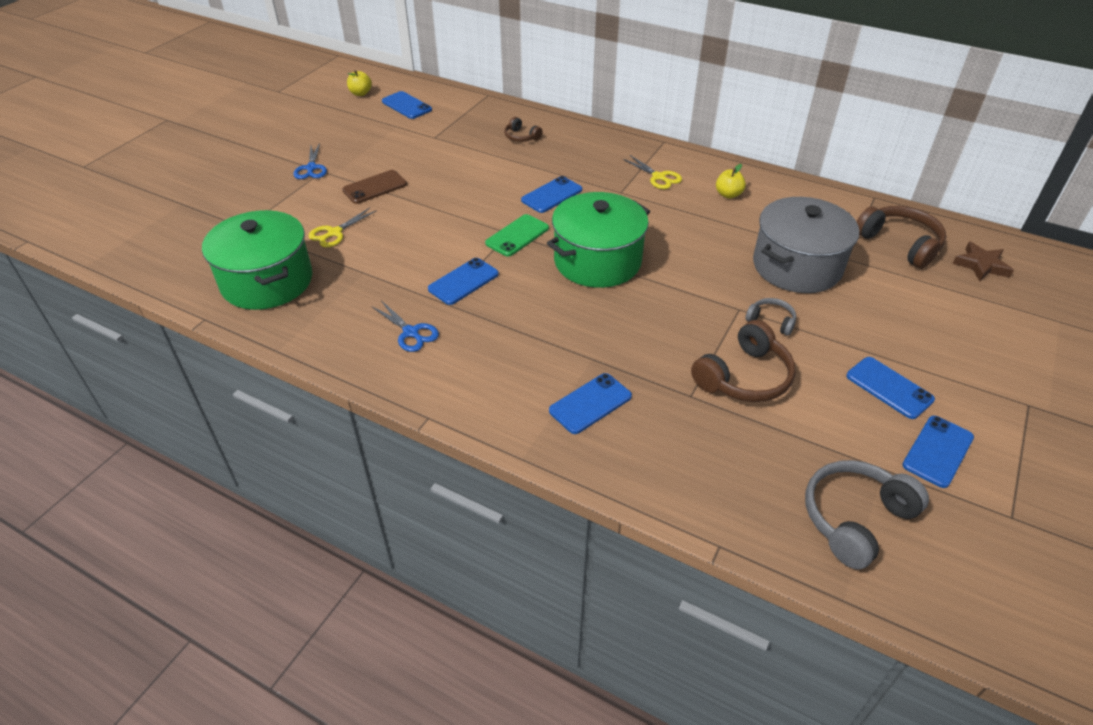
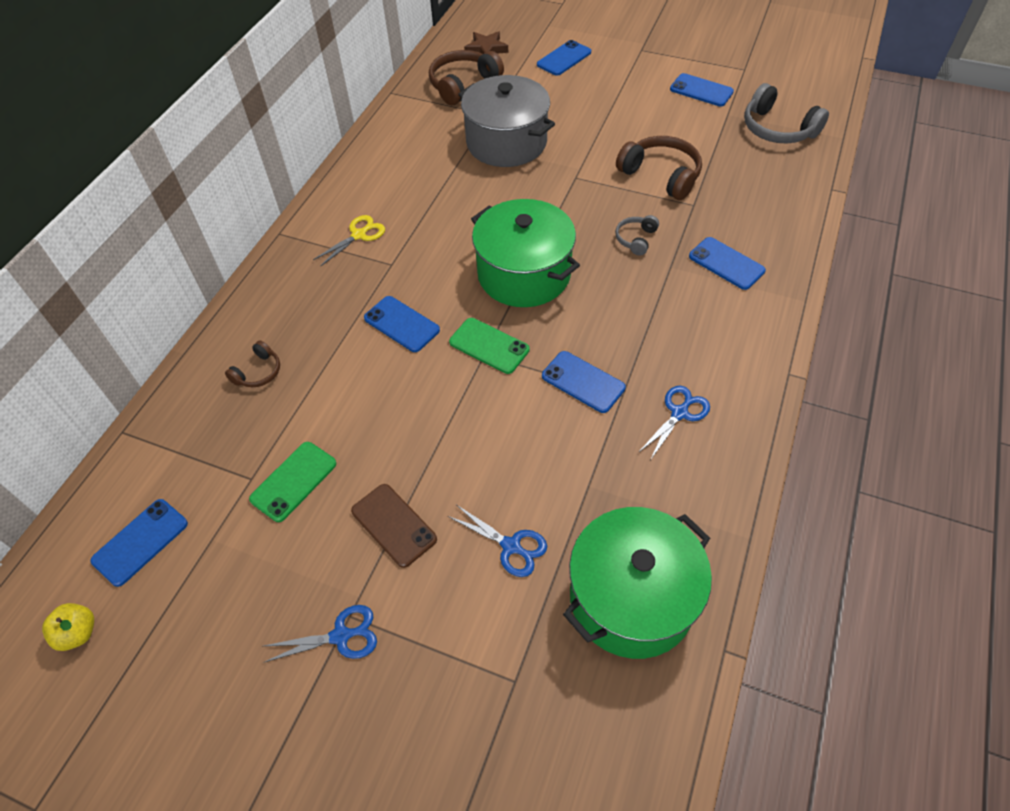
camera: 95 degrees left, 10 degrees up
(334, 233) = (511, 546): yellow scissors -> blue scissors
(425, 151) = (293, 481): none -> green phone
(728, 194) = (391, 183): yellow apple -> none
(771, 321) = (587, 159): grey headphones -> grey headphones (636, 239)
(889, 388) = (646, 105): blue phone -> blue phone (564, 58)

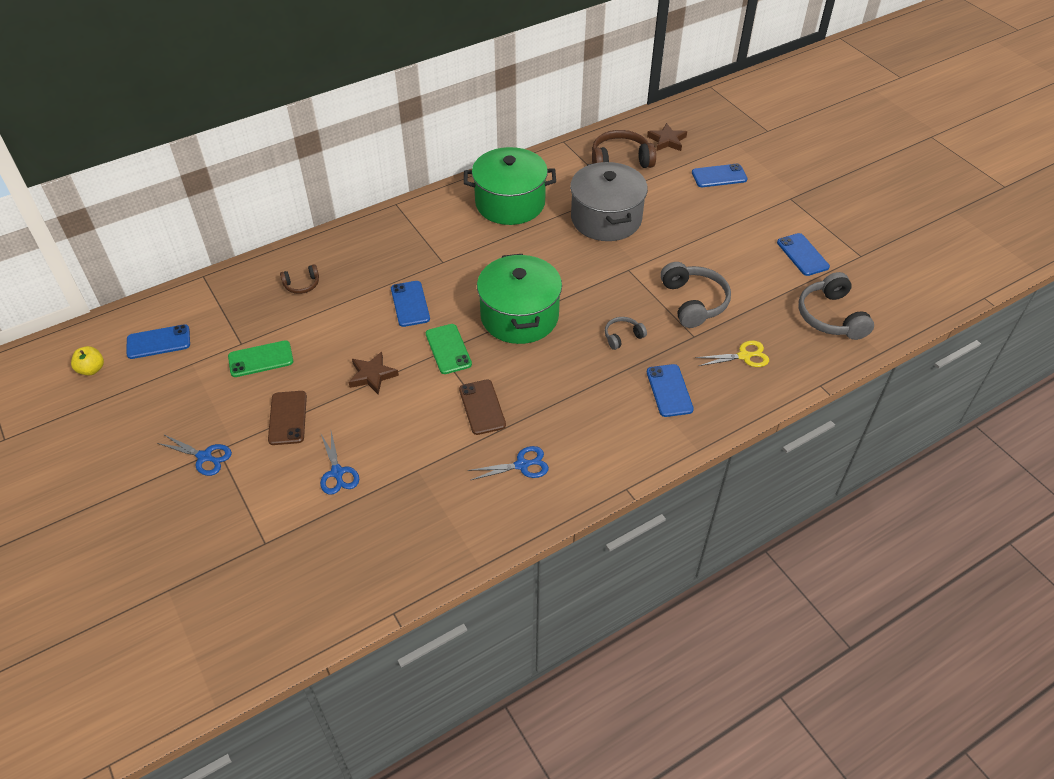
camera: 35 degrees right, 5 degrees down
(359, 235) = (442, 231): yellow scissors -> yellow scissors (744, 356)
(439, 420) = (372, 375): none -> brown star
(583, 382) = (482, 407): blue phone -> brown phone
(631, 598) = (373, 547): green pot -> green pot (510, 203)
(661, 175) = (694, 302): brown headphones -> grey headphones

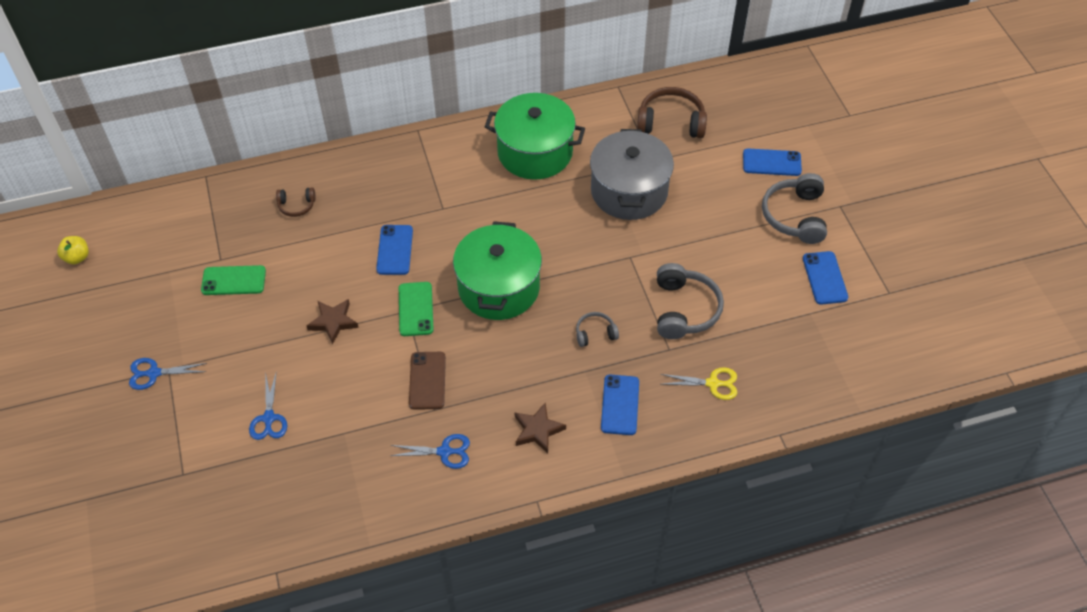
camera: 15 degrees right, 5 degrees up
(158, 342) = (145, 241): blue phone -> none
(205, 457) = (154, 373): blue scissors -> blue scissors turned 135 degrees clockwise
(287, 418) = (240, 350): brown phone -> none
(667, 140) = (731, 107): brown star -> brown star (538, 430)
(831, 317) = (824, 358): grey headphones -> grey headphones (795, 216)

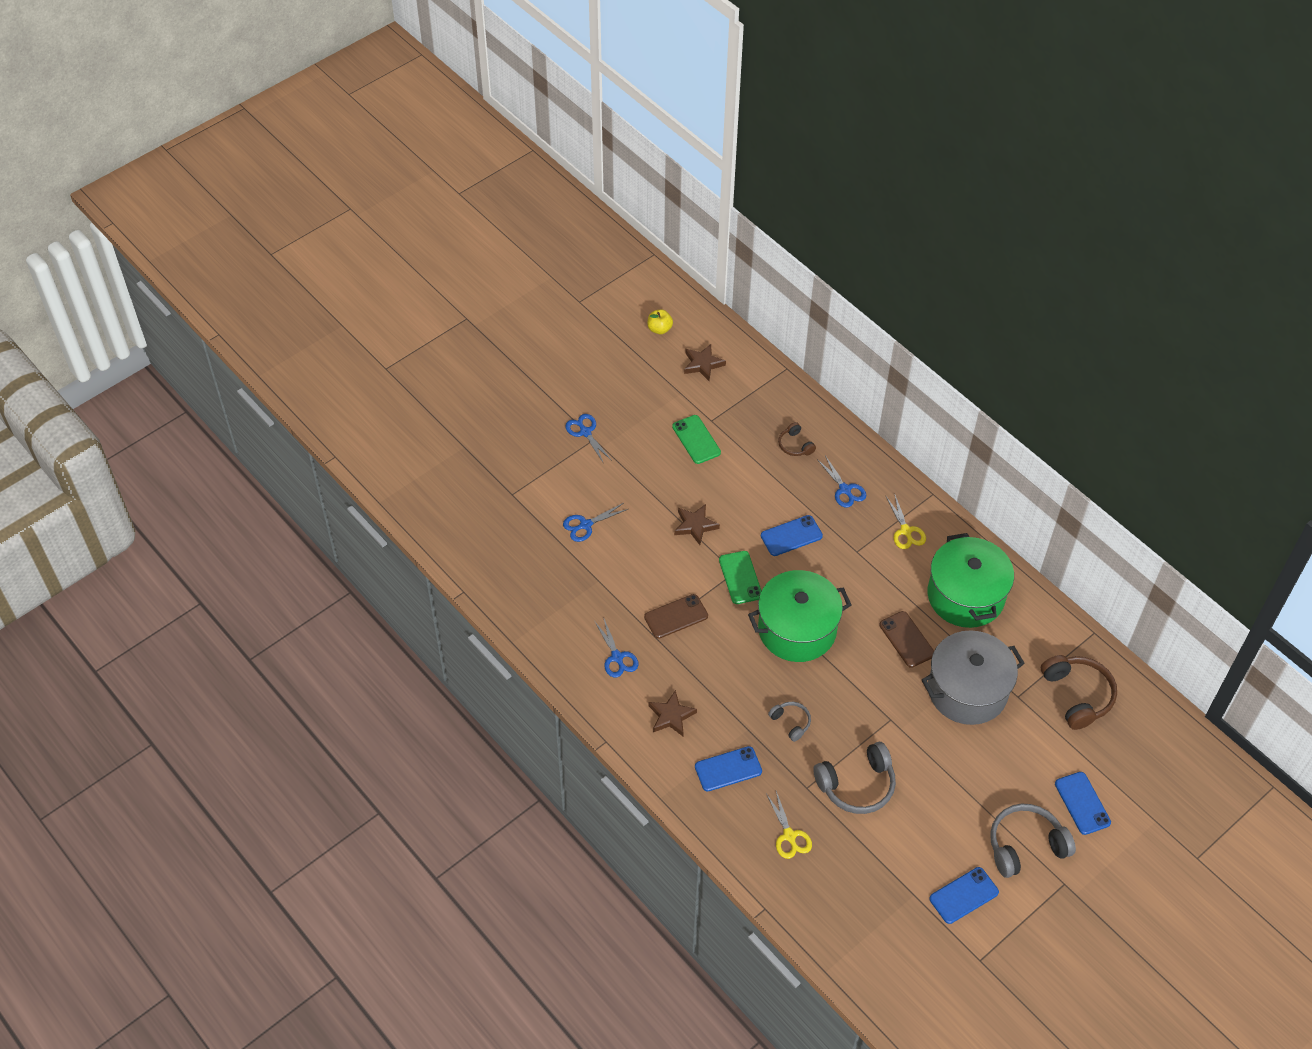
camera: 65 degrees right, 0 degrees up
(149, 239) = (703, 364): none -> brown star
(371, 189) = (845, 490): none -> blue scissors
(415, 309) = (740, 577): green phone -> green phone turned 75 degrees counterclockwise
(444, 164) = (906, 531): none -> yellow scissors
(555, 211) = (906, 639): none -> brown phone

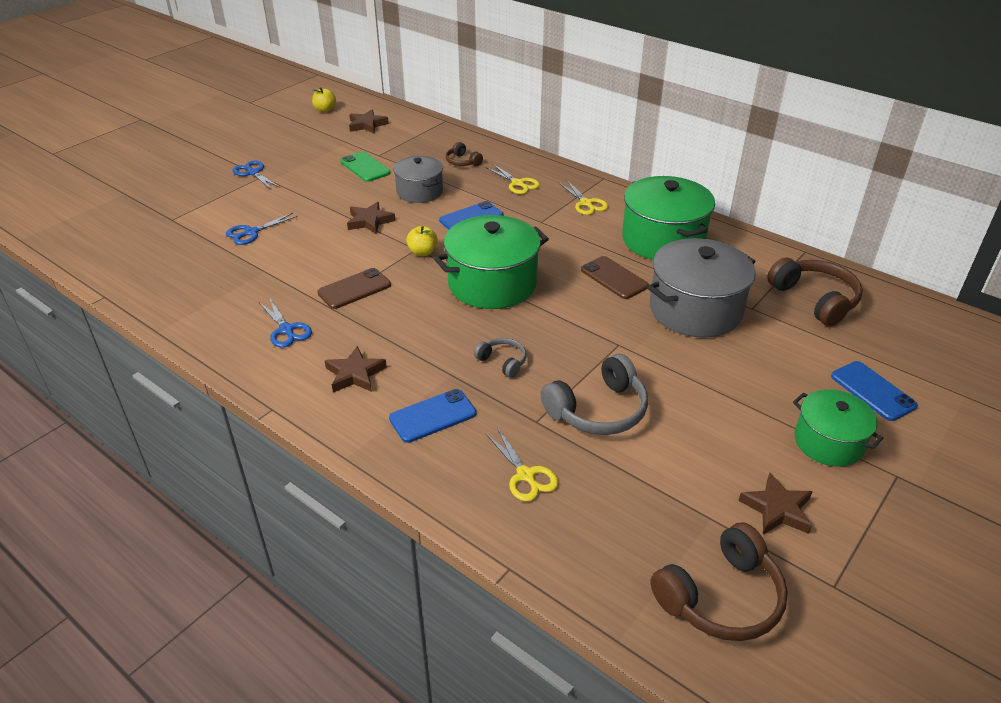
camera: 10 degrees left, 15 degrees down
(740, 577) = (422, 252): green phone -> yellow apple
(746, 487) = (419, 191): none -> grey pot
(845, 490) = (518, 183): blue scissors -> yellow scissors
(901, 954) = (721, 597): none -> brown headphones
(964, 895) = (777, 509): blue phone -> brown star
(1025, 845) = (828, 442): grey headphones -> green pot

